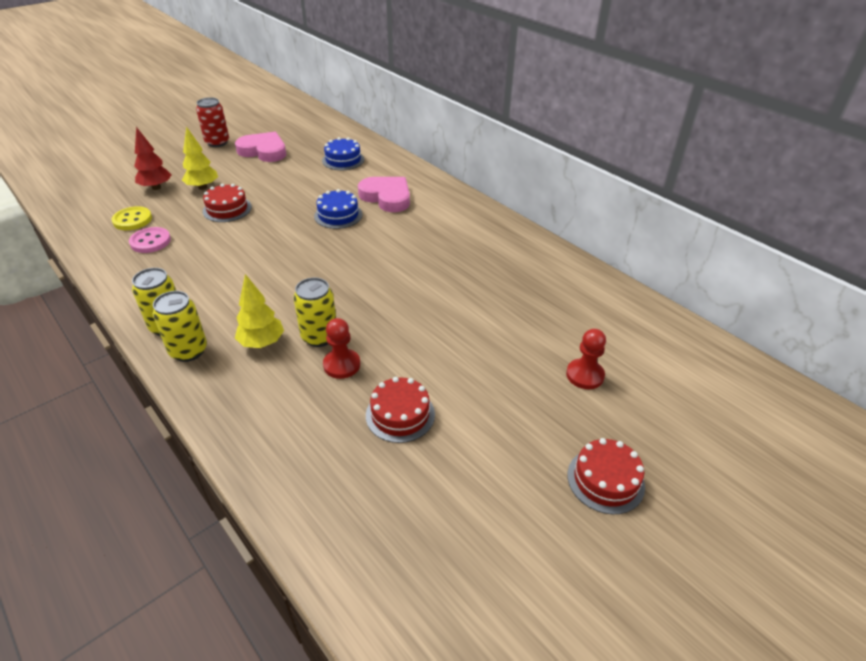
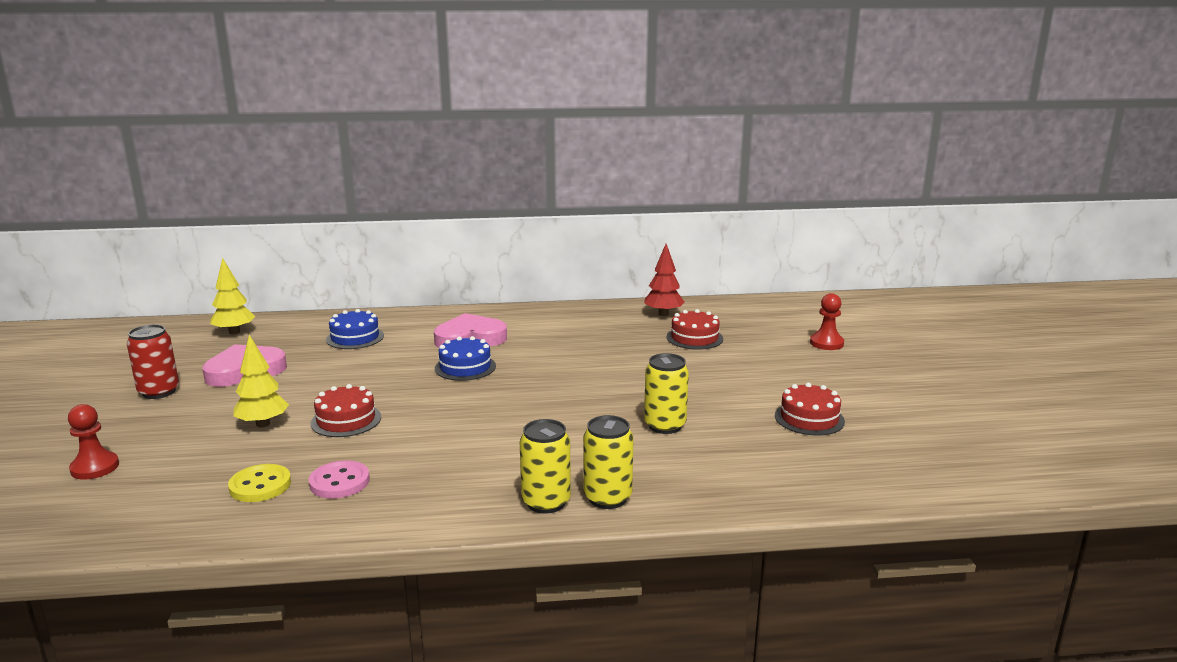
camera: 55 degrees left, 20 degrees down
(156, 187) = (201, 454): red tree -> red tree (663, 314)
(262, 343) = (641, 455): yellow tree -> yellow tree (234, 332)
(342, 365) = (718, 426): red pawn -> red pawn (95, 467)
(605, 480) = (936, 371): red cake -> red cake (694, 338)

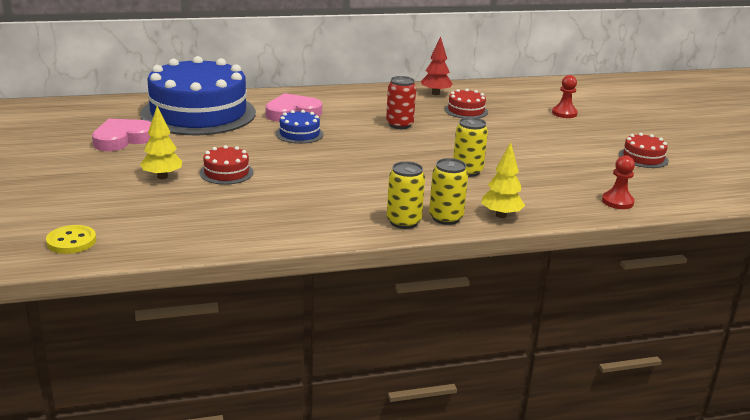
camera: 10 degrees left, 5 degrees up
(95, 467) = (47, 210): red pawn -> red pawn (617, 202)
(159, 392) = (61, 156): red can -> red can (399, 125)
(234, 332) = (94, 110): yellow tree -> yellow tree (501, 215)
(260, 485) = (187, 218): yellow button -> yellow button (71, 241)
(339, 482) = (246, 214): pink button -> none
(355, 337) = (198, 113): blue cake -> blue cake, size x2.47
(809, 418) = (567, 164): red cake -> red cake (643, 157)

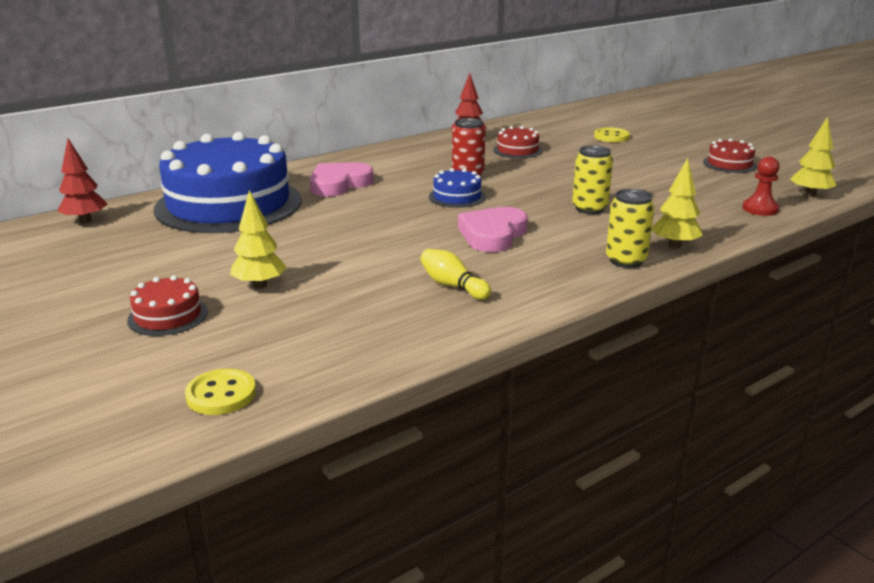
camera: 20 degrees left, 0 degrees up
(94, 107) = (85, 221): none -> red tree
(122, 139) = (162, 251): pink heart -> pink heart (492, 234)
(226, 172) = (334, 264): red cake -> red cake (168, 316)
(292, 207) = (453, 286): none -> yellow bowling pin
(299, 134) = (371, 205): blue cake -> blue cake (457, 197)
(403, 222) = (589, 274): yellow can -> none
(564, 113) = (611, 137): red pawn -> yellow button
(683, 199) = (810, 195): none -> yellow tree

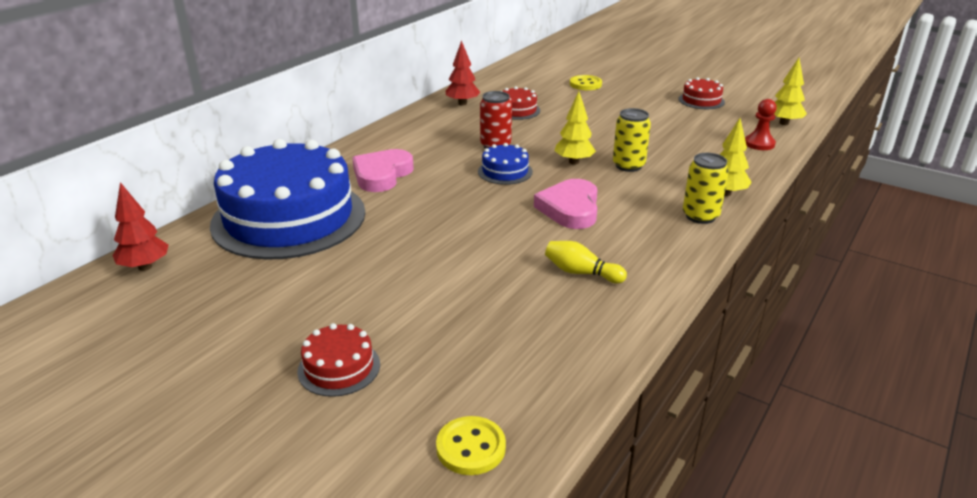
camera: 20 degrees left, 5 degrees up
(259, 285) = (402, 310): yellow tree -> yellow tree (574, 162)

